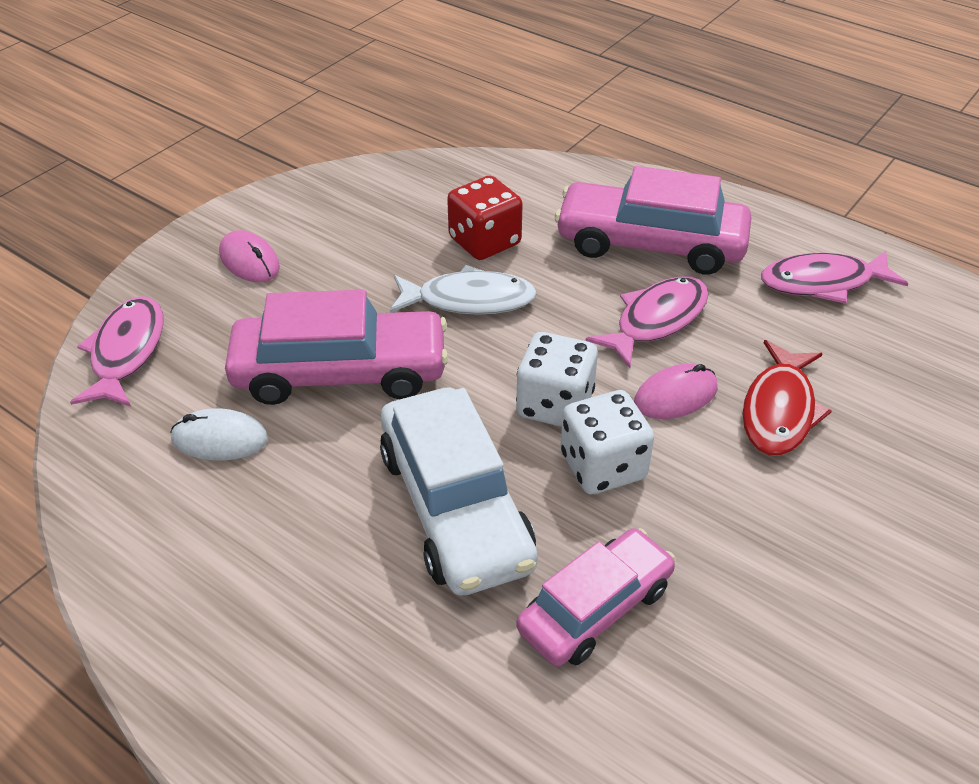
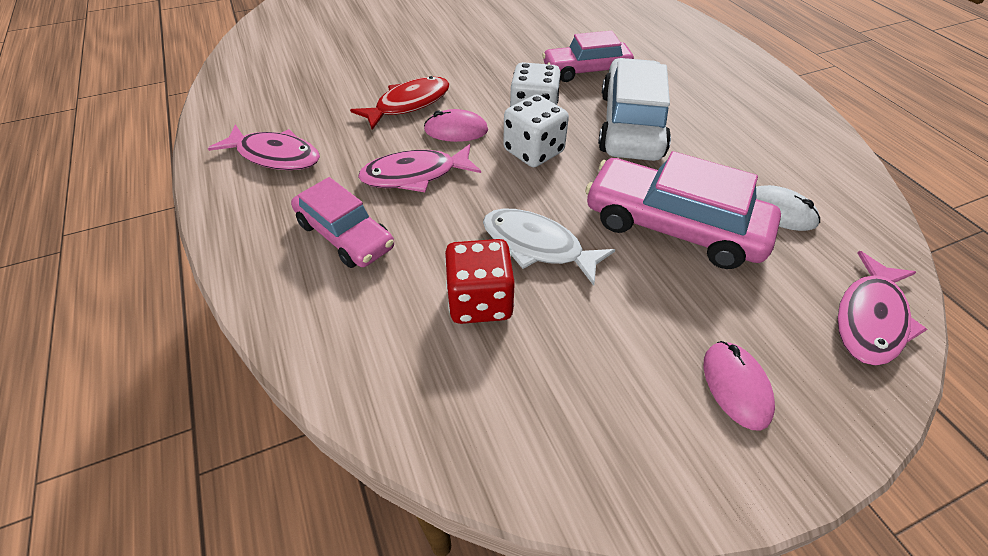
camera: 150 degrees left, 5 degrees up
(650, 244) = (345, 235): pink car -> pink car, size x0.66

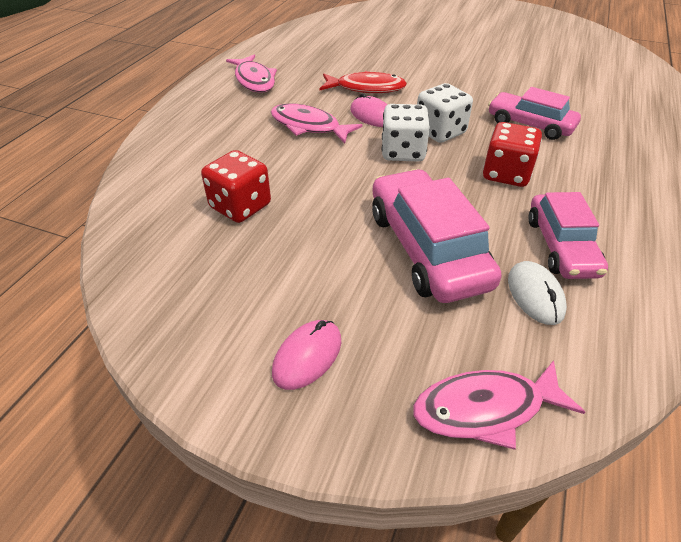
camera: 45 degrees right, 5 degrees down
(345, 235) = (228, 135): pink car -> pink car (561, 246)
(537, 246) = (317, 201): white fish -> none
(631, 125) = (506, 174): white car -> red dice

